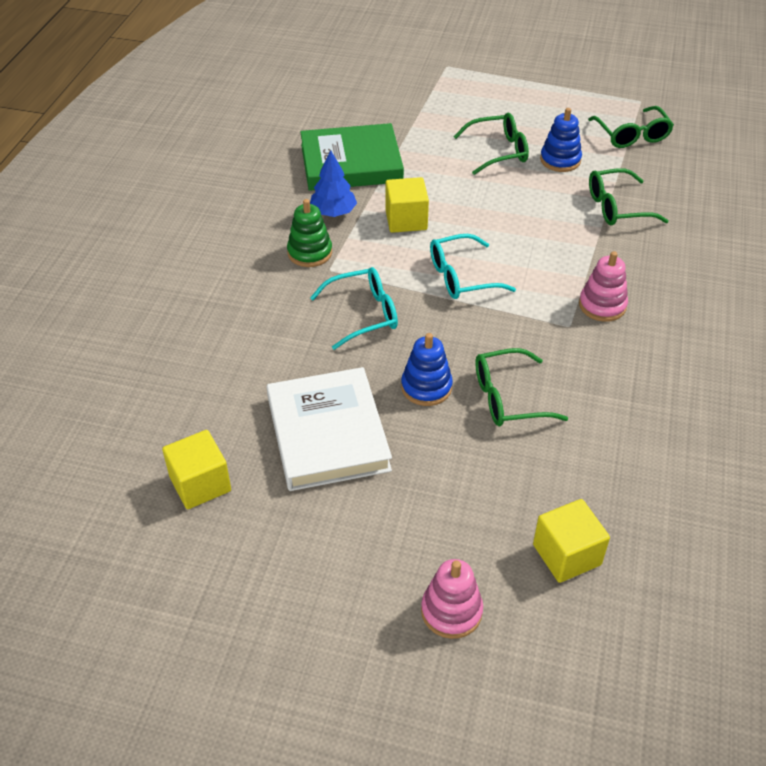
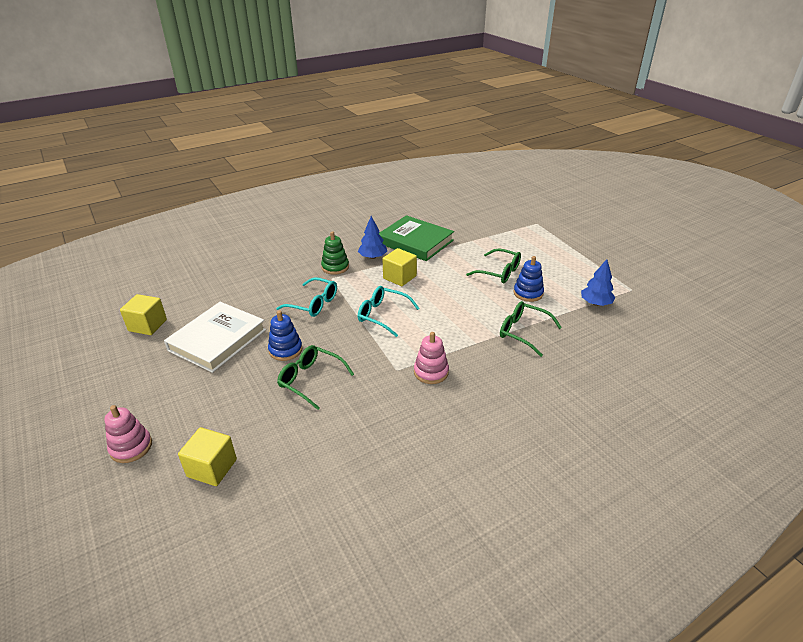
camera: 45 degrees right, 10 degrees down
(631, 135) = (595, 303): green glasses -> blue tree

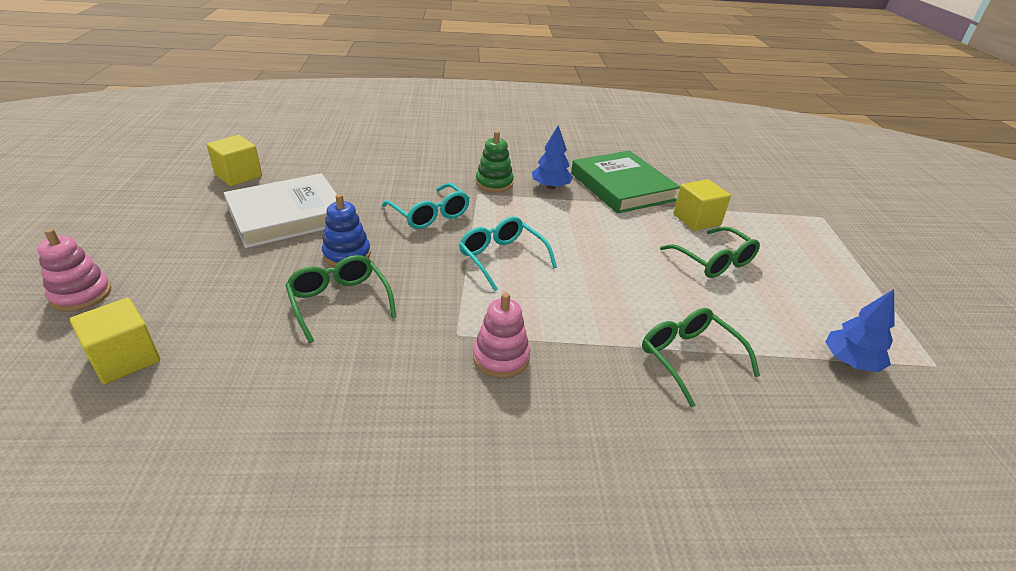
camera: 25 degrees right, 0 degrees up
(399, 277) = (564, 221): yellow cube -> yellow cube (696, 220)
(528, 293) = (739, 305): blue stacking toy -> none

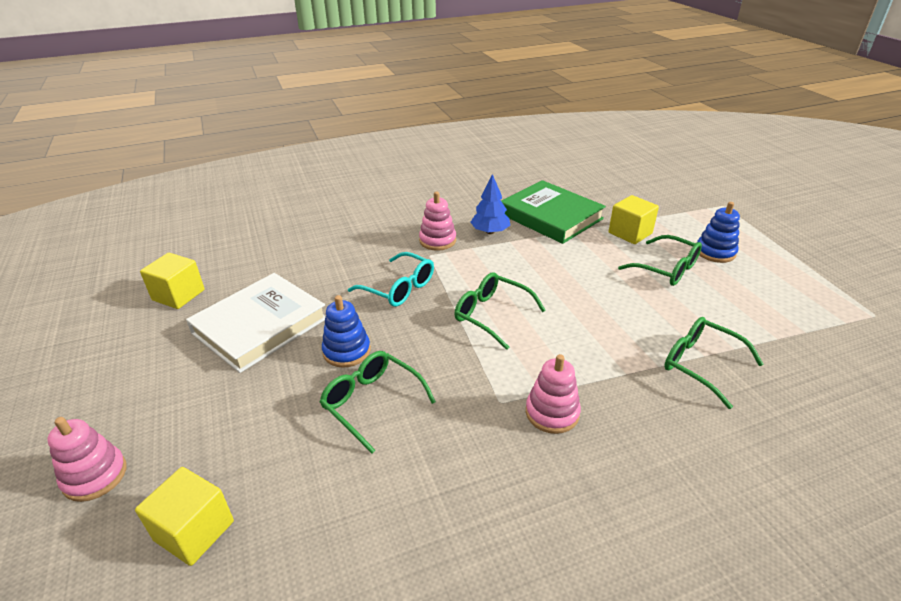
camera: 15 degrees left, 0 degrees up
(494, 183) = (437, 240): green stacking toy -> pink stacking toy
(502, 258) = (492, 315): turquoise glasses -> green glasses
(781, 258) = (715, 252): none -> blue stacking toy
(850, 362) = (817, 331): blue tree -> none

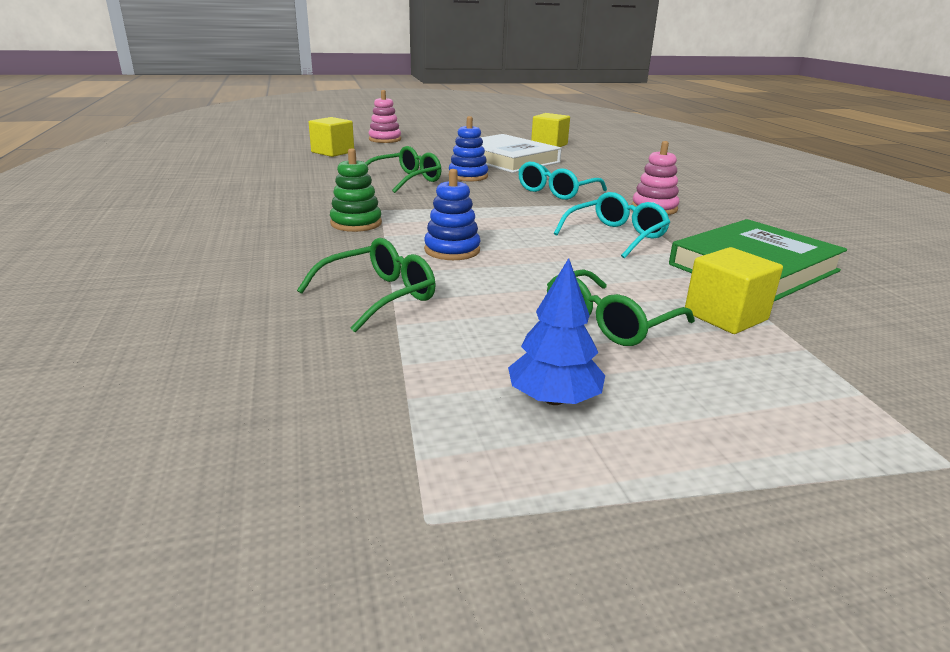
camera: 95 degrees right, 10 degrees down
(490, 231) = (686, 231): blue tree -> blue tree (554, 399)
(492, 315) = (506, 217): green glasses -> none
(516, 261) = (615, 236): none -> turquoise glasses
(552, 413) = (356, 223): pink stacking toy -> green stacking toy
(715, 252) = (681, 383): blue stacking toy -> blue stacking toy (452, 250)

